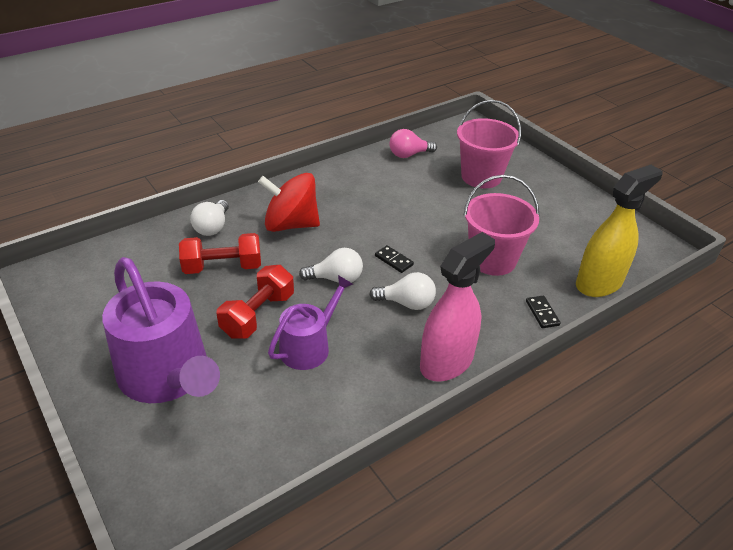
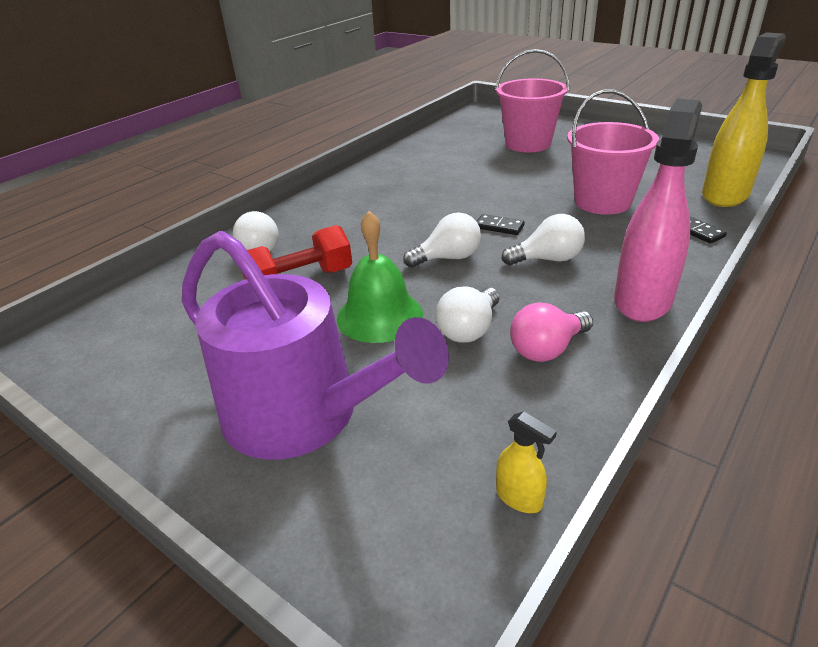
camera: 15 degrees left, 5 degrees down
(257, 475) = (519, 498): none -> yellow spray bottle
(258, 315) = (379, 315): red dumbbell -> green bell
(291, 224) = (355, 224): red spinning top -> none
(309, 346) = (469, 329): purple watering can -> white light bulb
(409, 155) = (439, 143): pink light bulb -> pink light bulb (547, 349)

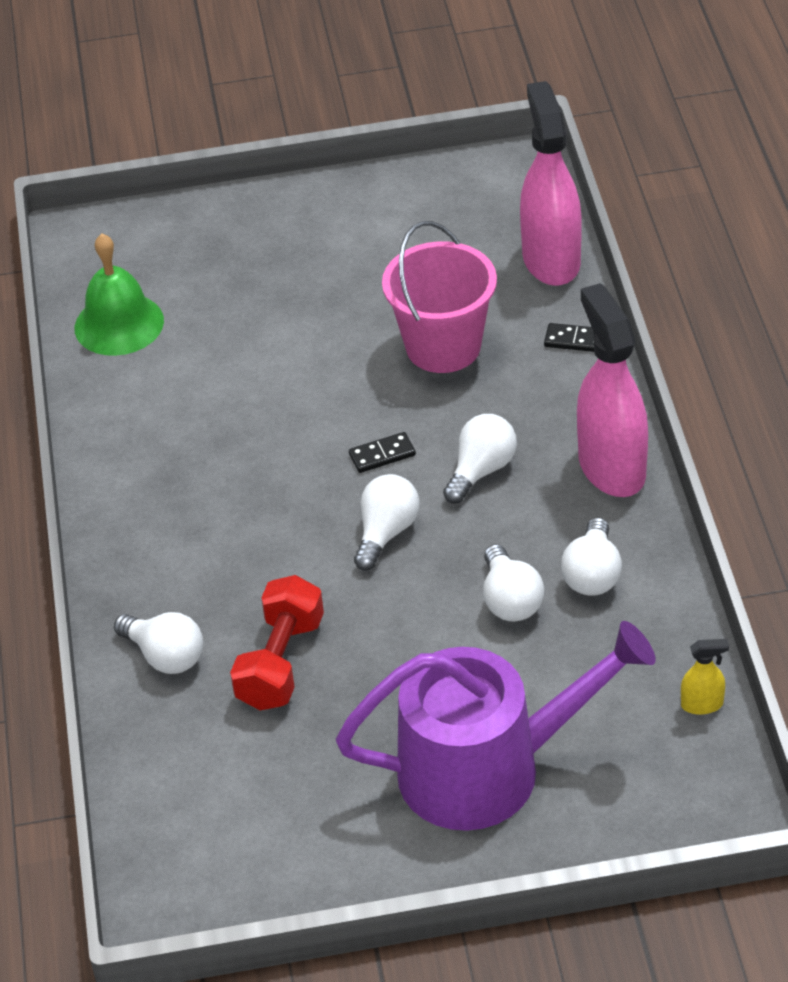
camera: 45 degrees left, 10 degrees up
(379, 315) = (415, 642): green bell -> green bell (119, 324)
(528, 144) = (238, 281): pink bucket -> none
(547, 349) = (592, 574): pink light bulb -> white light bulb
(725, 194) = (551, 260): yellow spray bottle -> pink spray bottle

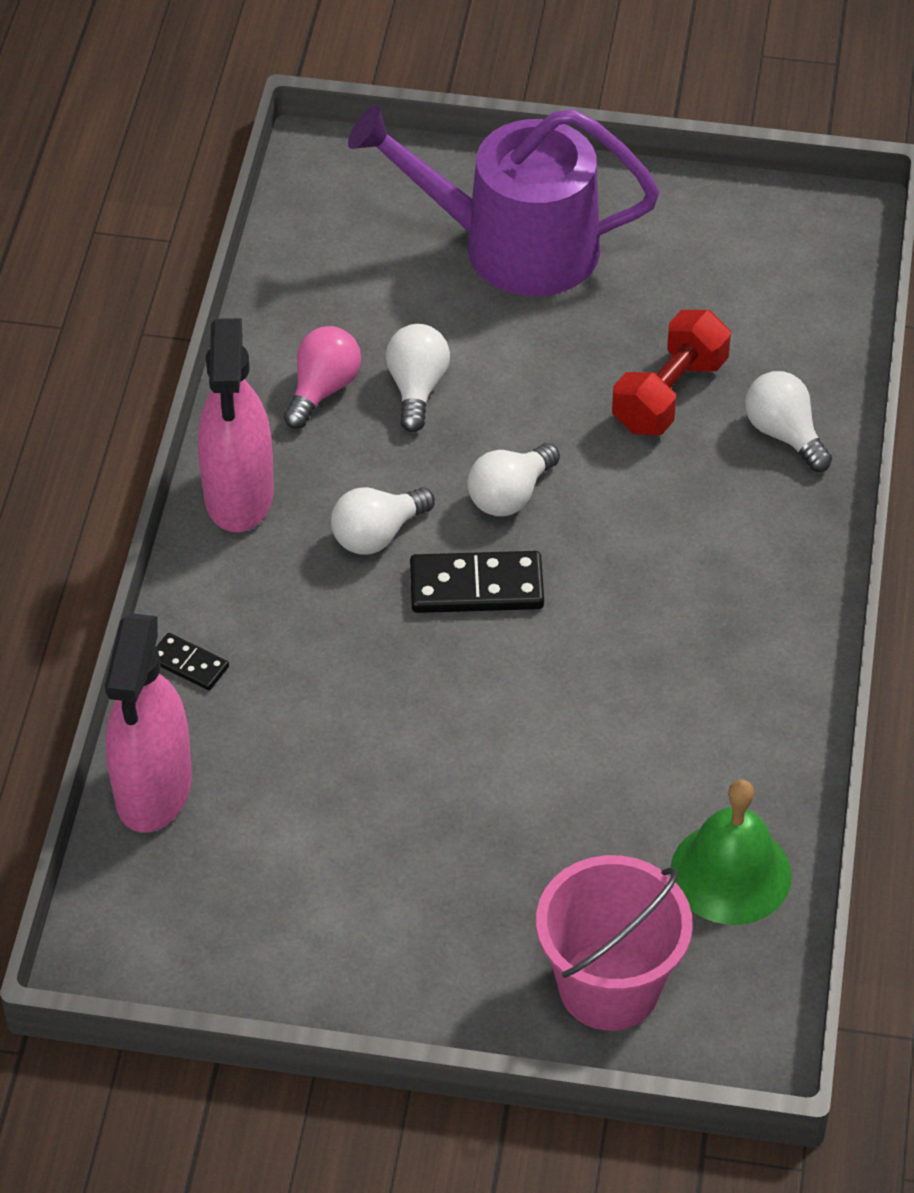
camera: 165 degrees left, 5 degrees up
(382, 455) = (476, 587): black domino -> black domino, size x1.81
(443, 347) = (345, 705): pink bucket -> pink bucket (609, 986)
(592, 574) = (323, 389): white light bulb -> pink light bulb
(702, 704) = (291, 244): yellow spray bottle -> none

